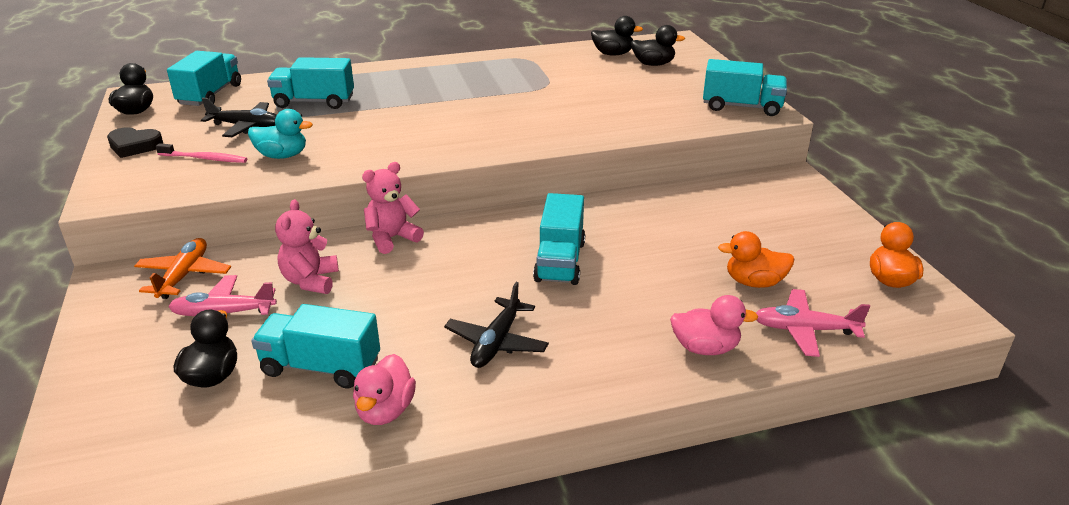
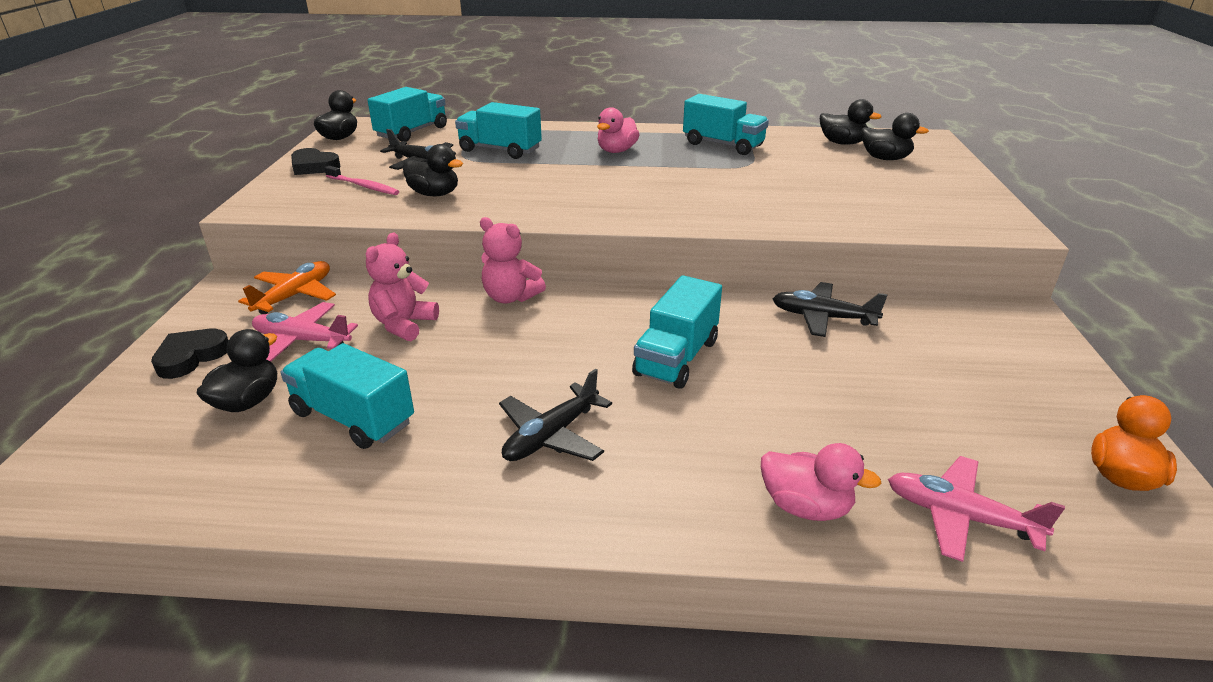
camera: 20 degrees right, 0 degrees up
(123, 351) = (191, 357): none -> black heart
(282, 156) = (434, 194): turquoise duck -> black duck
(385, 411) = (384, 485): pink duck -> pink duck (616, 151)
(392, 238) = (510, 297): pink teddy bear -> pink teddy bear turned 135 degrees counterclockwise
(654, 207) = (822, 318): none -> black plane
(741, 107) = (976, 217): turquoise truck -> turquoise truck (723, 145)
(754, 282) = (913, 435): orange duck -> none

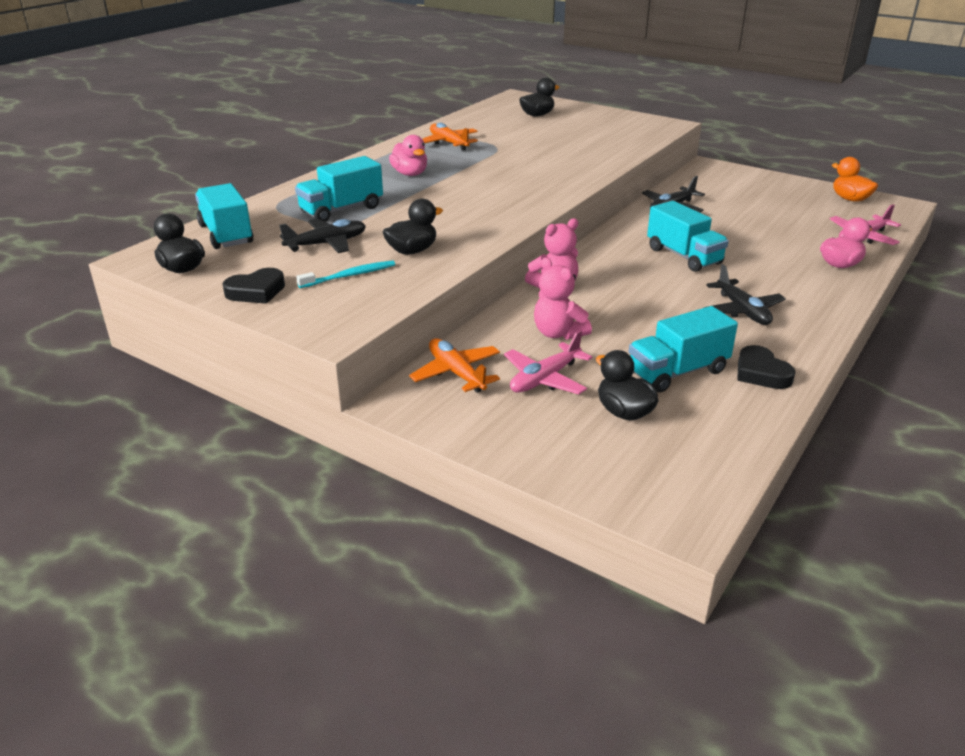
camera: 60 degrees left, 0 degrees up
(191, 357) = (527, 434): black heart -> black heart (761, 373)
(363, 186) = (350, 276): pink toothbrush -> turquoise toothbrush
(723, 145) = (449, 143): turquoise truck -> orange plane
(842, 143) = (495, 116): black duck -> none

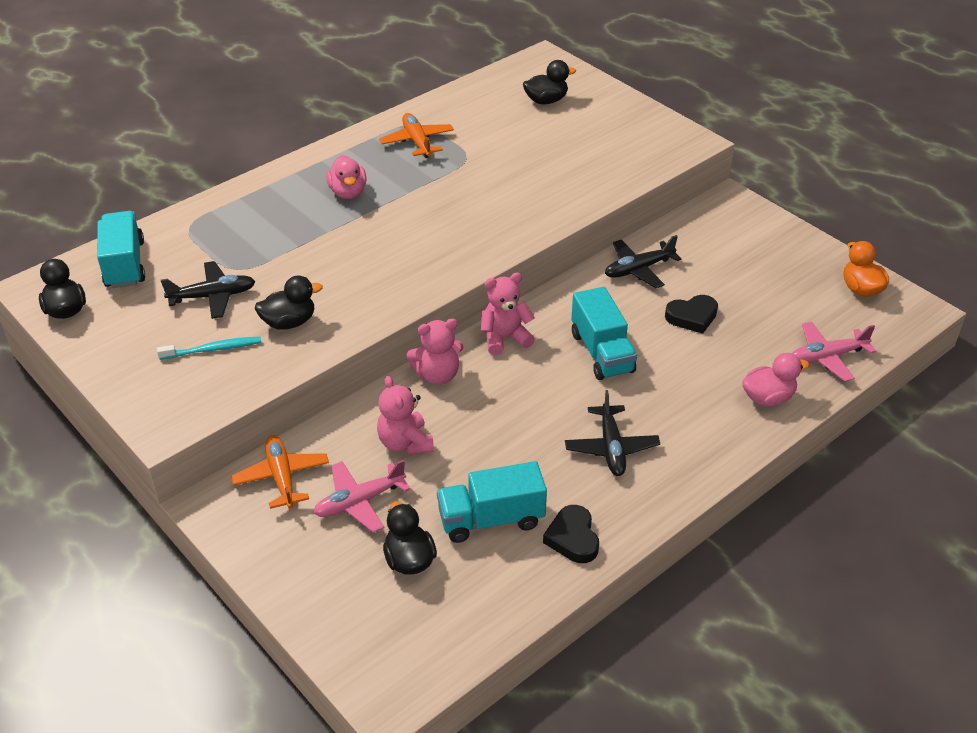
camera: 15 degrees right, 10 degrees up
(256, 291) = (119, 356): black heart -> black heart (692, 317)
(341, 210) = (251, 243): turquoise truck -> none
(595, 258) = (505, 338): none -> pink teddy bear

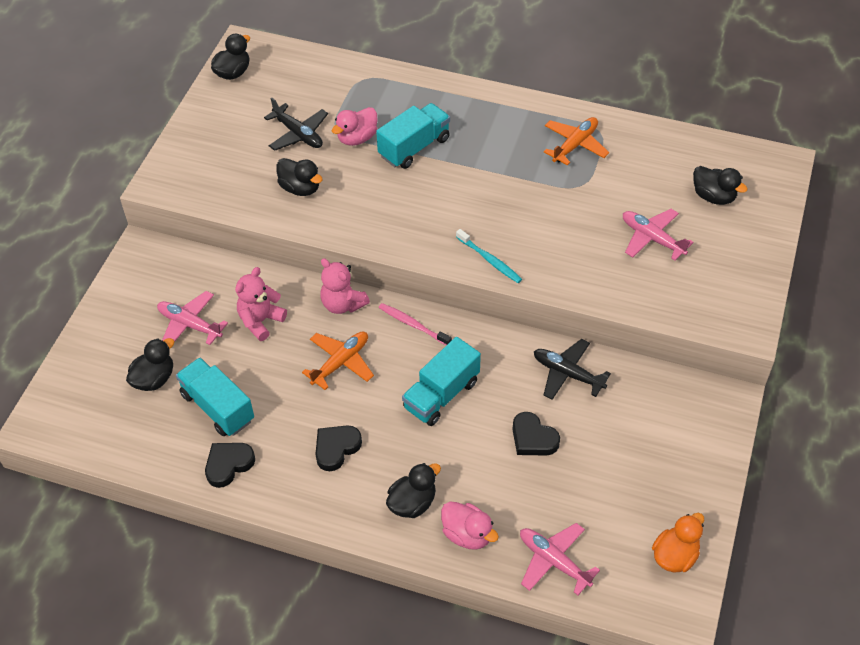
camera: 60 degrees right, 10 degrees up
(125, 264) = (298, 72): turquoise truck -> turquoise truck (414, 147)
(213, 349) = (245, 165): turquoise toothbrush -> turquoise toothbrush (490, 260)
(281, 477) = (186, 271): orange plane -> orange plane (340, 362)
(348, 192) = (473, 140): pink duck -> pink duck (357, 138)
(505, 338) = (413, 324): pink teddy bear -> pink toothbrush
(561, 146) = (652, 238): none -> pink plane
(611, 447) = (336, 448): black plane -> black heart
(711, 419) = (412, 503): none -> black duck

